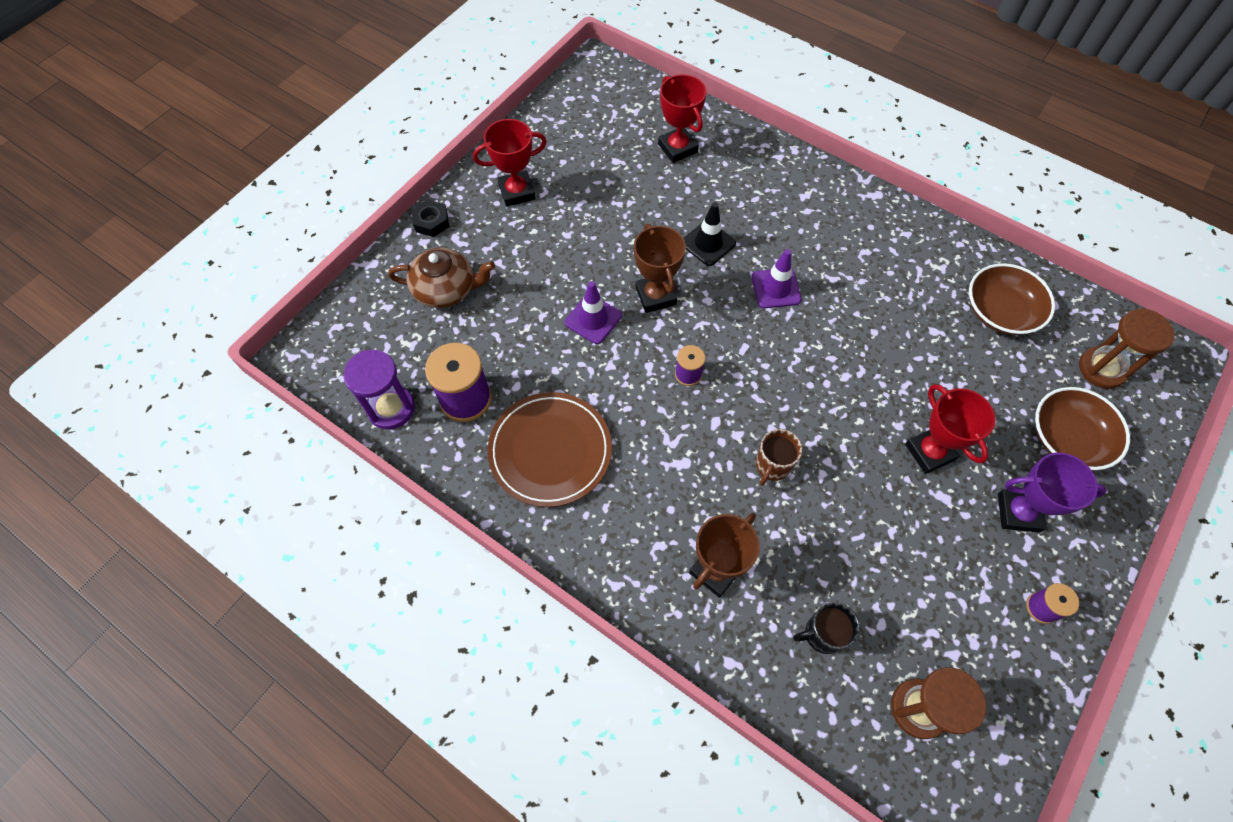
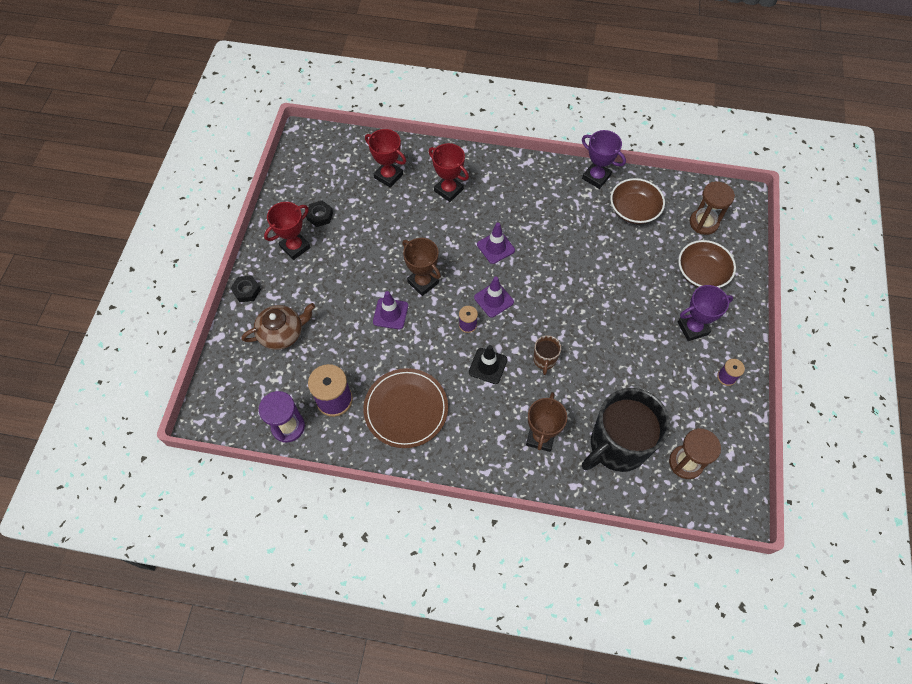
camera: 25 degrees left, 0 degrees up
(566, 166) = (320, 216): none -> black nut
(708, 243) = (439, 234): black traffic cone -> black traffic cone (488, 366)
(740, 355) = (493, 300): none -> purple traffic cone
(822, 634) = (617, 446): black mug -> black mug, size x2.36
(929, 452) = (630, 313): red trophy -> red trophy (448, 190)
(963, 248) = (596, 177): none -> purple trophy

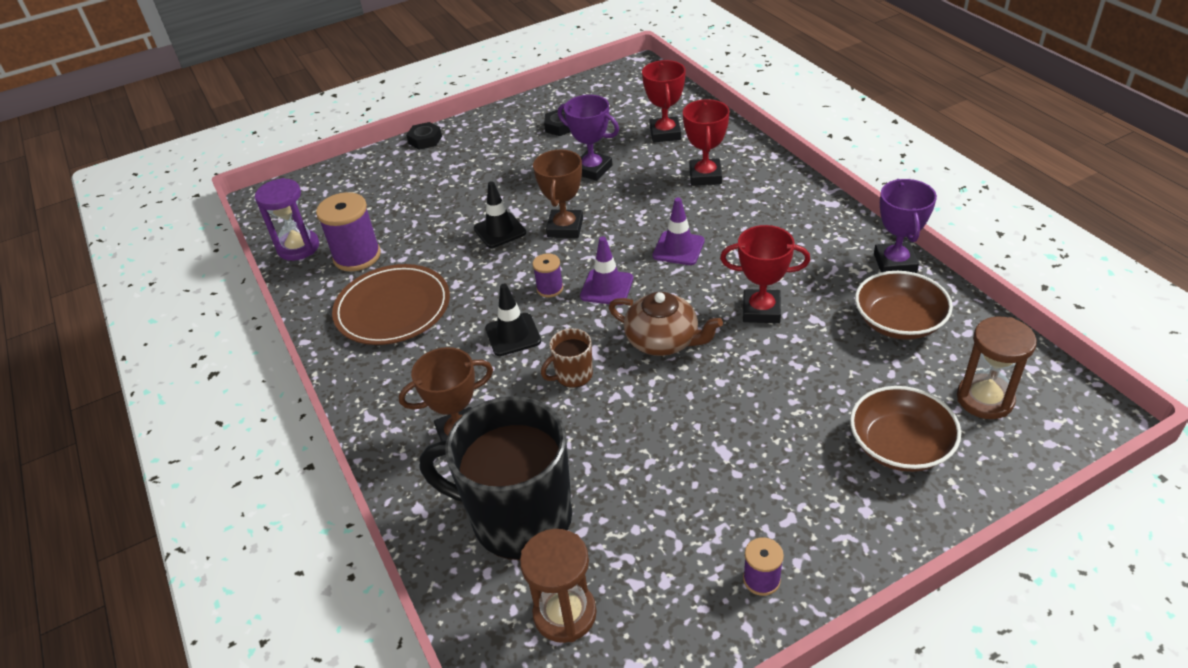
camera: 55 degrees right, 20 degrees down
(282, 333) = (401, 184): brown teapot -> brown teapot (663, 340)
(295, 247) = (506, 135): red trophy -> red trophy (761, 310)
(390, 314) = (500, 231): purple traffic cone -> black traffic cone
(692, 328) = (796, 490): purple trophy -> purple trophy (592, 169)

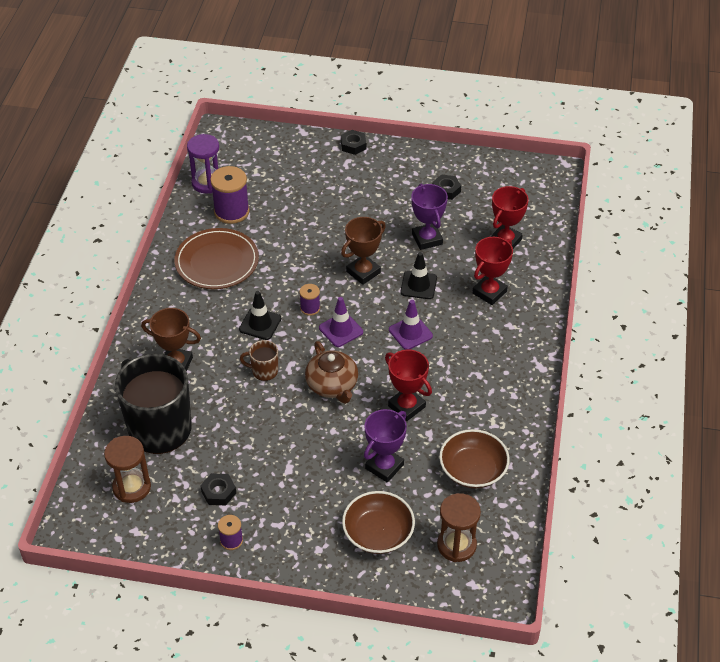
camera: 35 degrees right, 5 degrees up
(500, 231) = (325, 248): black traffic cone -> black traffic cone (418, 285)
(678, 536) = (218, 492): none -> black nut
(895, 263) = (522, 434): purple trophy -> purple trophy (384, 466)

